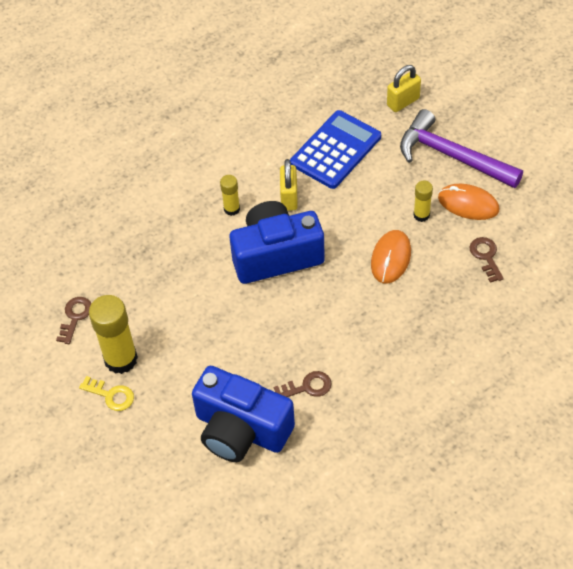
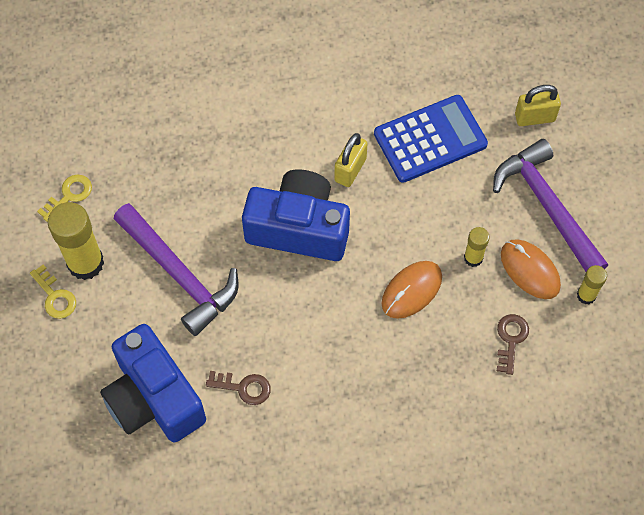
camera: 25 degrees right, 10 degrees up
(75, 317) = (69, 195): brown key -> yellow key
(203, 331) = (179, 274): none -> purple hammer
(231, 209) = (285, 154): yellow glue stick -> yellow glue stick (586, 295)

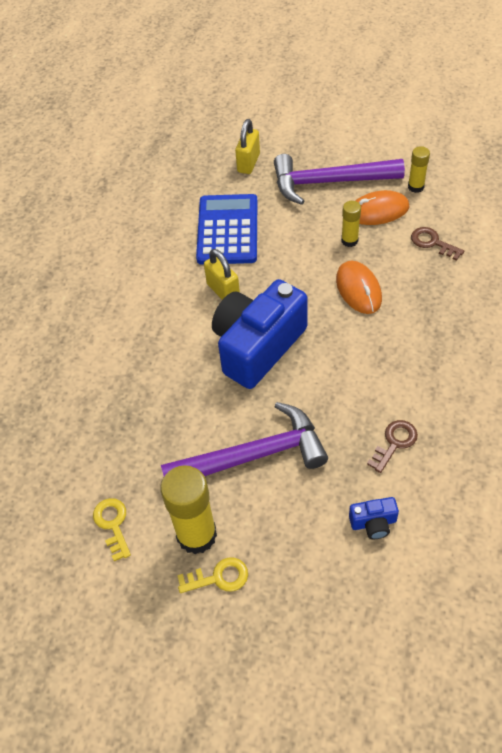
camera: 60 degrees left, 10 degrees down
(154, 398) = (373, 523): blue camera -> blue camera, size x0.41

